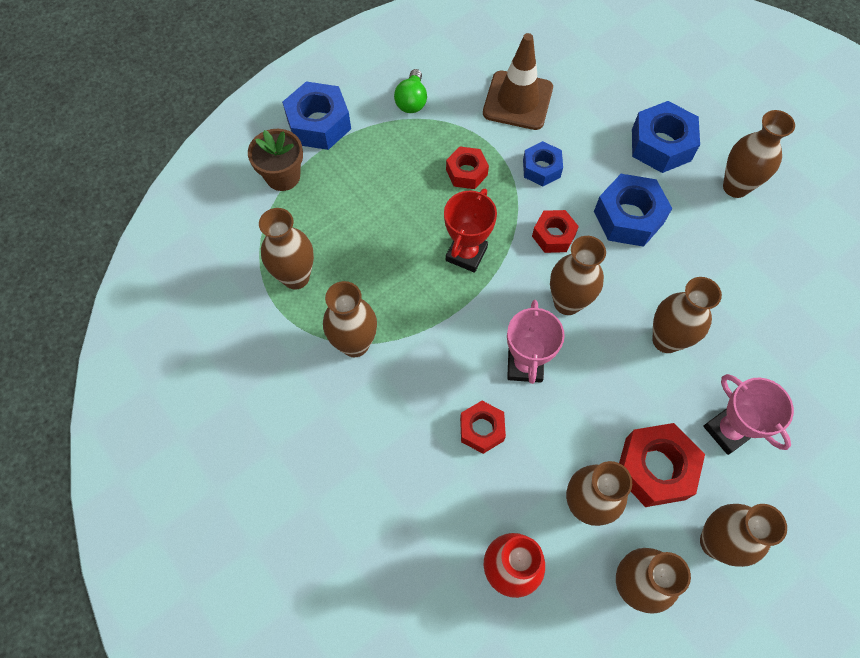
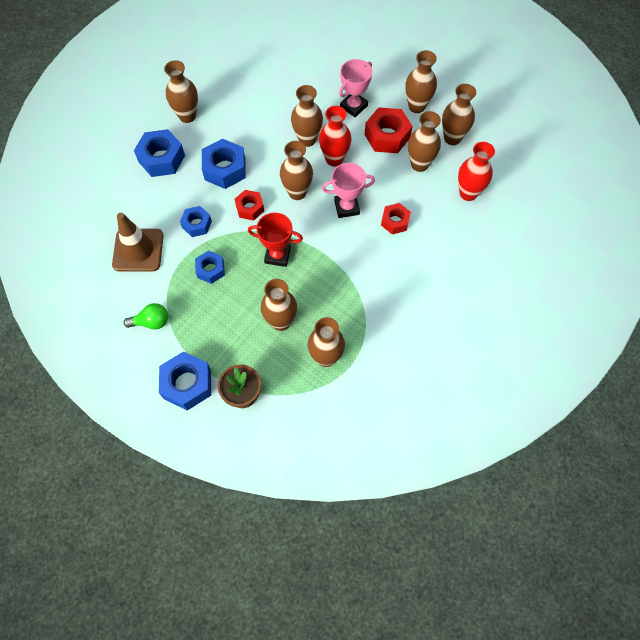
camera: 105 degrees left, 0 degrees up
(355, 344) = (363, 305): brown vase -> brown vase (280, 322)
(466, 172) = (210, 270): red nut -> blue nut
(620, 370) = (334, 159): none -> red vase

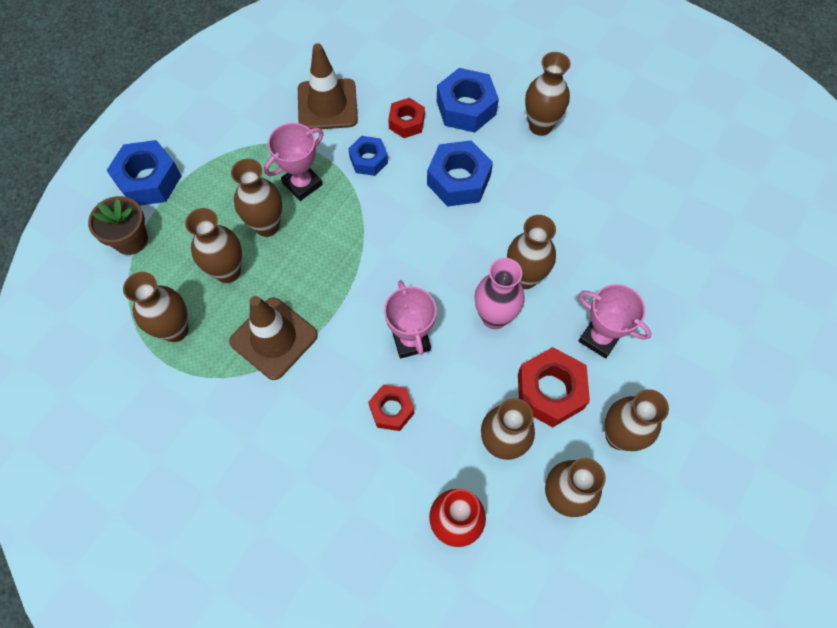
camera: 85 degrees right, 0 degrees up
(151, 322) = (230, 133): green light bulb -> none
(210, 270) = (302, 184): blue nut -> pink trophy
(250, 208) = (399, 217): red nut -> red nut (406, 122)
(277, 255) = (326, 258): red trophy -> none
(297, 192) = (430, 272): brown vase -> brown vase (267, 226)
(334, 159) = (494, 317): red vase -> pink vase
(338, 291) = (274, 338): none -> brown traffic cone

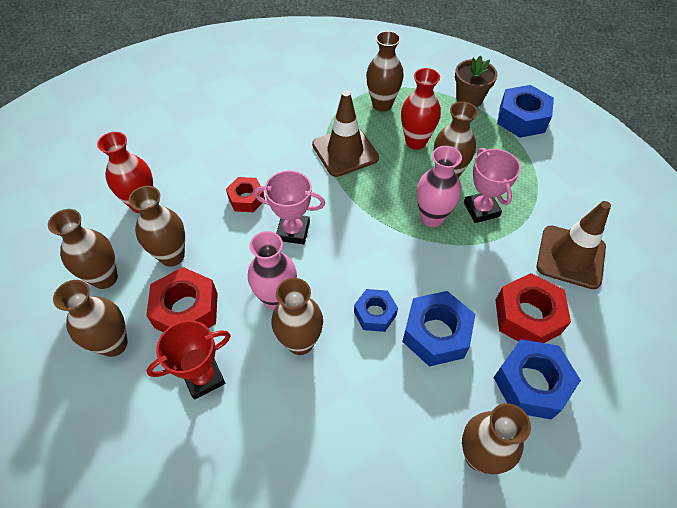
camera: 115 degrees right, 10 degrees down
(228, 271) = (416, 142): brown vase -> red vase
(332, 222) = (432, 218): none -> pink vase
(368, 160) = (490, 267): blue nut -> blue nut (375, 314)
(406, 122) = (527, 316): red nut -> red nut, size x1.62
(599, 338) = (203, 377): pink trophy -> red trophy

